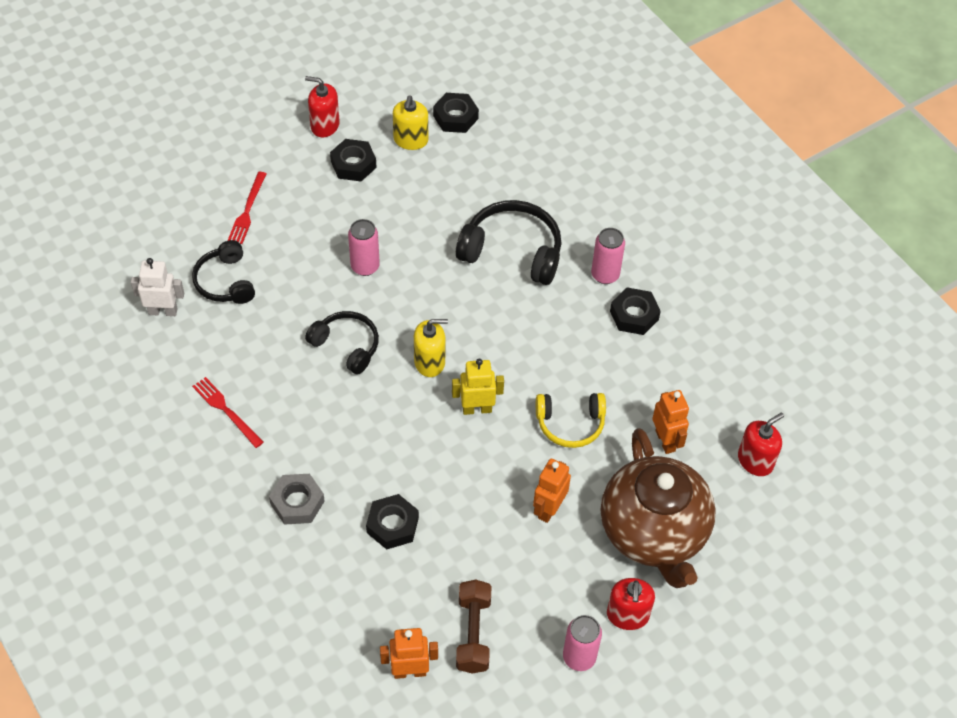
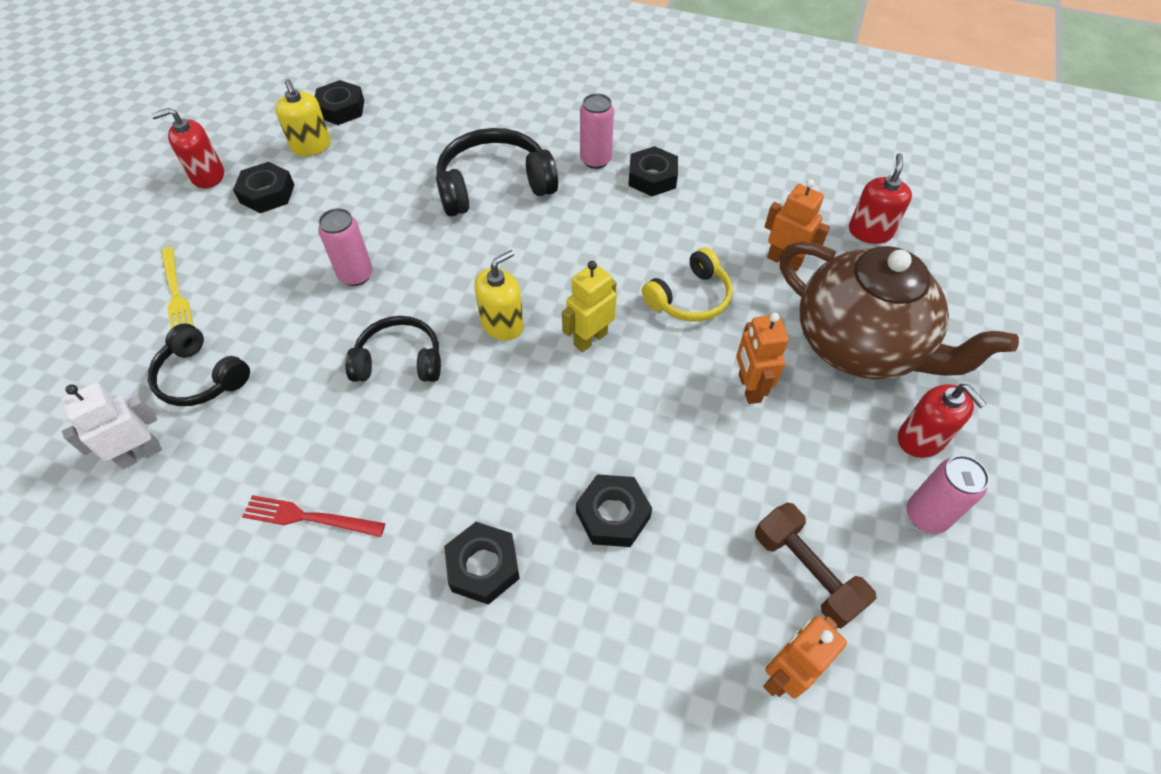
camera: 35 degrees left, 0 degrees up
(247, 210) = (176, 293): red fork -> yellow fork
(297, 502) = (483, 566): grey nut -> black nut

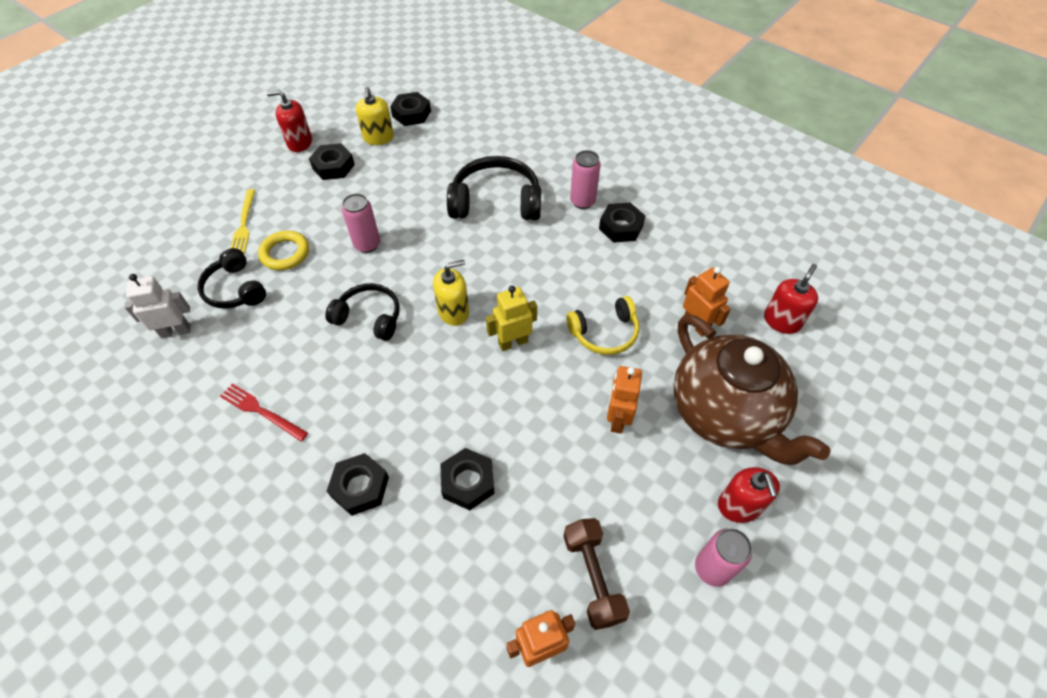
camera: 20 degrees right, 0 degrees up
(250, 314) = (285, 253): none -> yellow ring

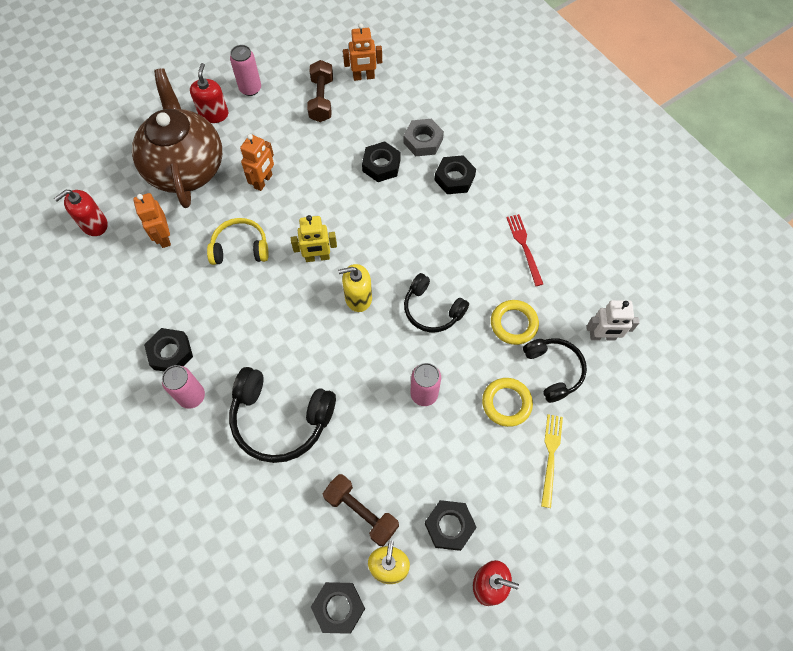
camera: 165 degrees left, 10 degrees up
(261, 411) = (524, 247): red fork -> red fork turned 150 degrees counterclockwise
(276, 323) = (514, 324): none -> yellow ring
(407, 161) = (361, 512): none -> brown dumbbell
(415, 539) = (423, 141): none -> grey nut

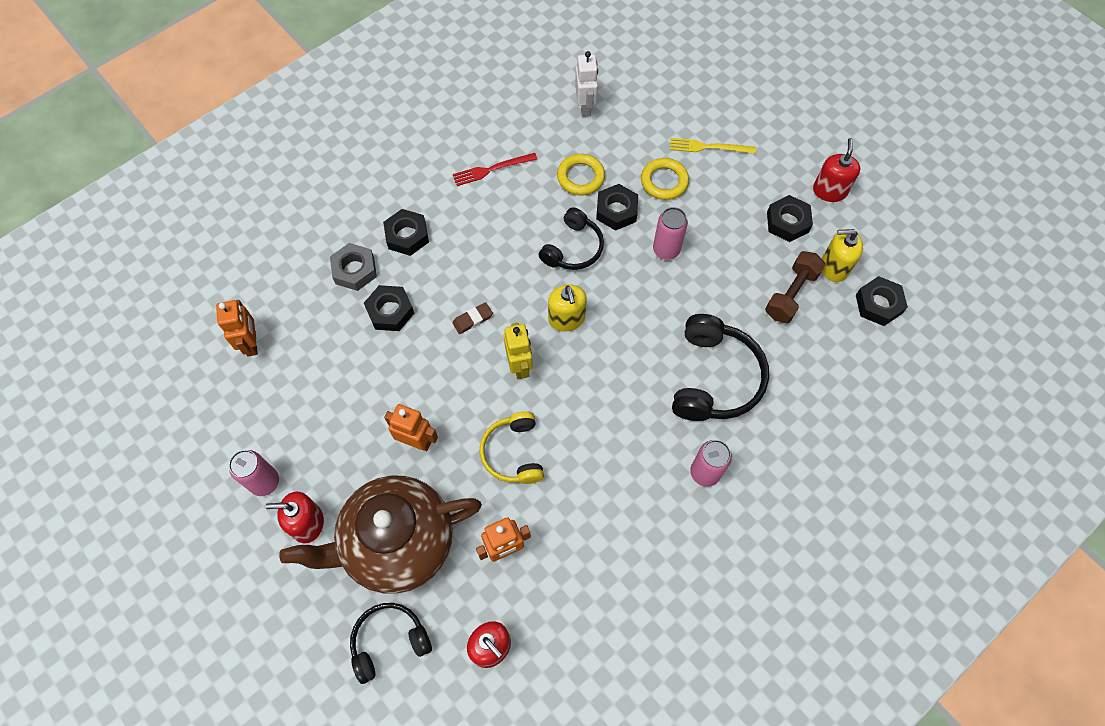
camera: 95 degrees left, 0 degrees up
(171, 353) = (658, 507): black nut -> black nut (616, 211)
(321, 99) = (287, 389): brown dumbbell -> none
(366, 224) = (472, 319): none -> brown eraser
(553, 370) = (625, 145): black headphones -> black headphones (389, 641)

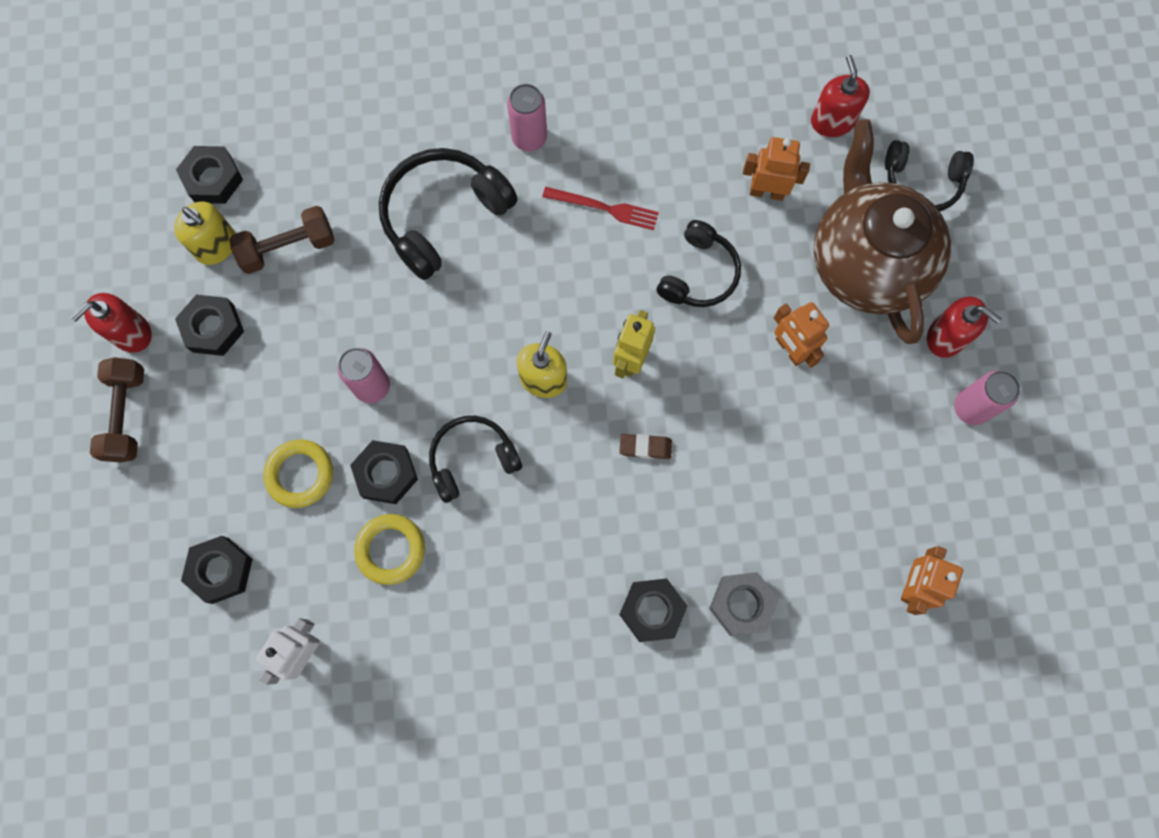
camera: 145 degrees left, 10 degrees up
(390, 311) = (731, 520): black nut -> black nut (220, 570)
(397, 543) = (866, 262): brown teapot -> brown teapot turned 120 degrees counterclockwise
(492, 169) = (488, 637): red fork -> red fork (604, 208)
(513, 453) = (699, 274): yellow headphones -> black headphones
(708, 147) = (208, 484): yellow fork -> none
(787, 151) = (126, 415): none -> brown dumbbell

